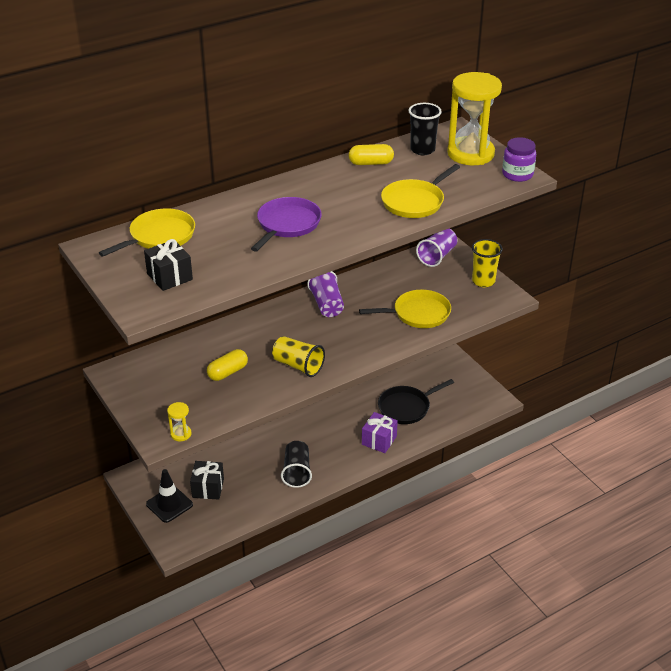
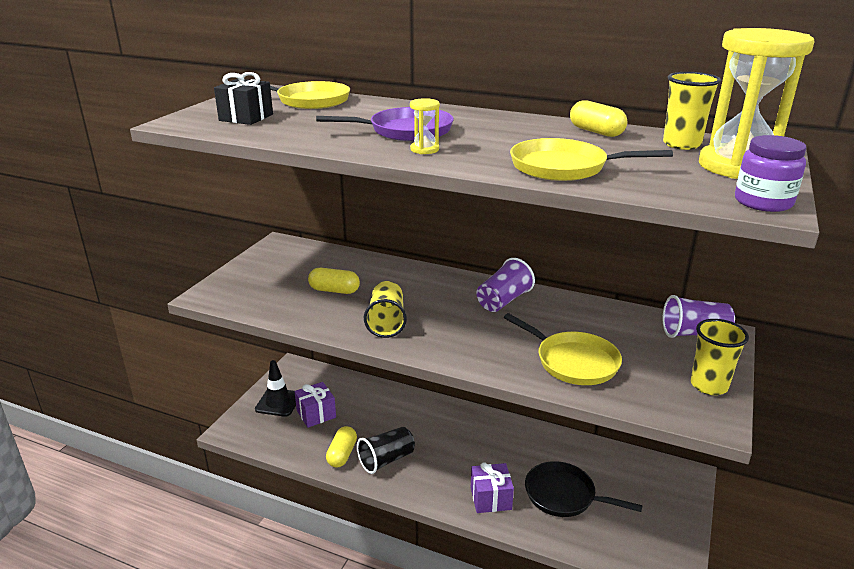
camera: 55 degrees right, 10 degrees down
(181, 434) = (222, 302): yellow hourglass -> yellow hourglass (424, 149)
(208, 488) = (316, 414): black gift -> purple gift
(268, 492) = (342, 454): none -> yellow capsule
(422, 150) = (681, 144): black cup -> yellow cup

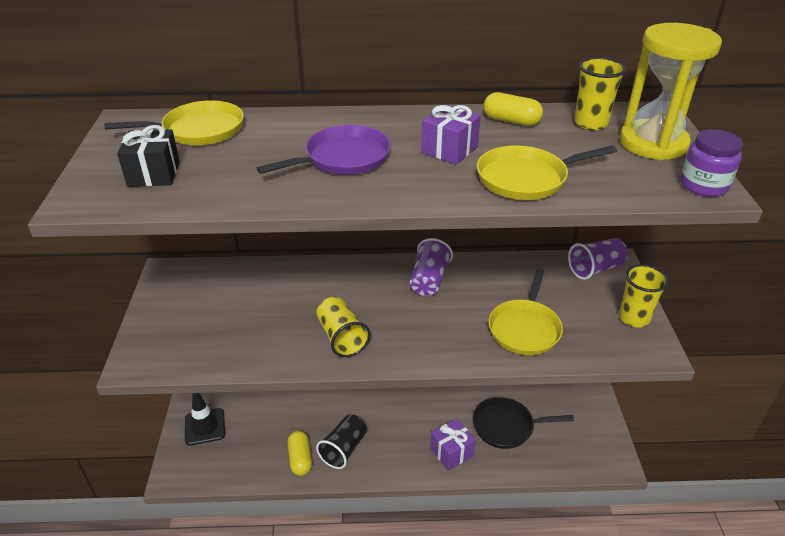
camera: 25 degrees left, 10 degrees up
(316, 414) = (250, 426): purple gift -> purple gift (449, 149)
(334, 290) = (266, 315): yellow capsule -> none
(424, 149) = (385, 183): yellow hourglass -> none
(573, 362) = (525, 329): yellow pan -> yellow pan turned 90 degrees clockwise

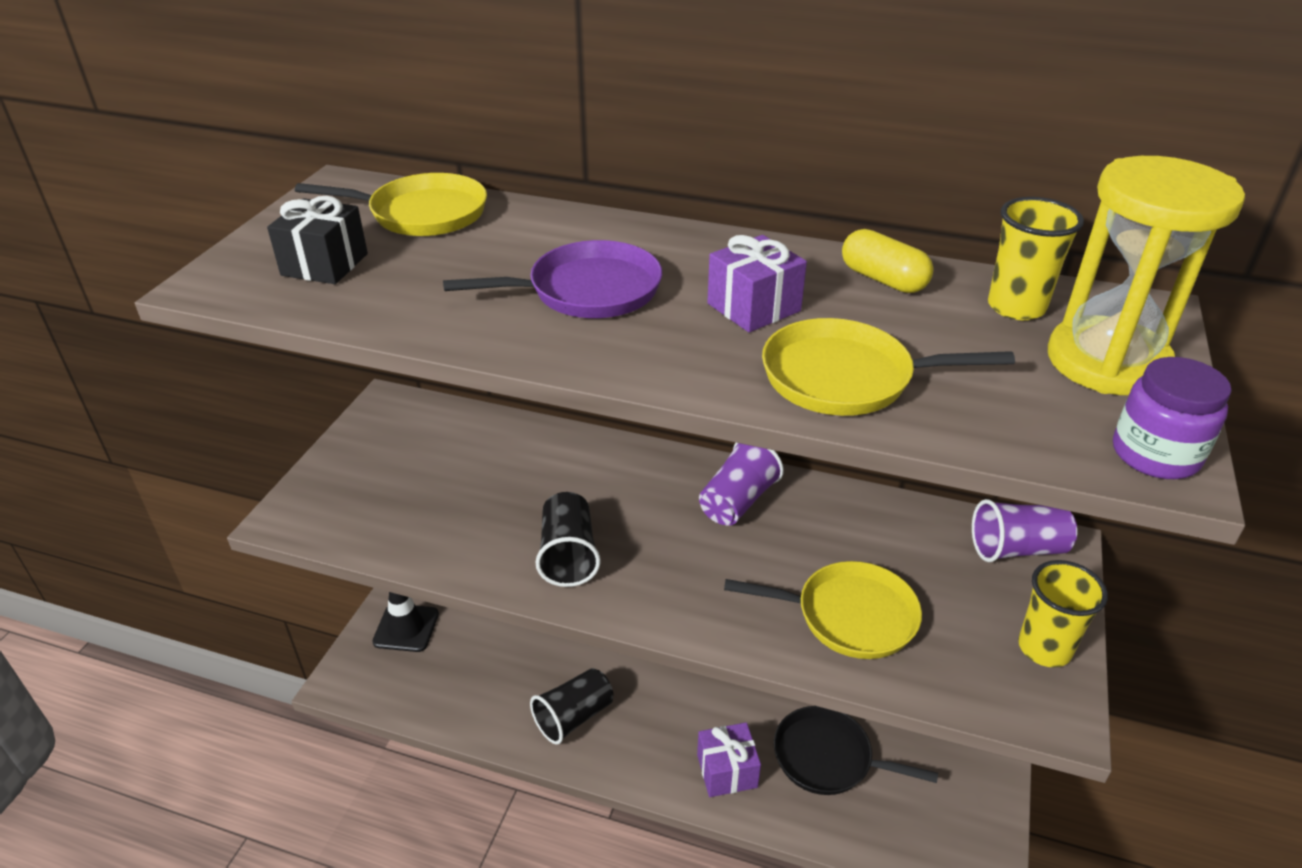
camera: 20 degrees right, 0 degrees up
(300, 459) = (509, 712): yellow capsule -> none
(341, 337) = (568, 555): yellow cup -> black cup
(525, 329) = (849, 616): yellow pan -> yellow pan turned 120 degrees counterclockwise

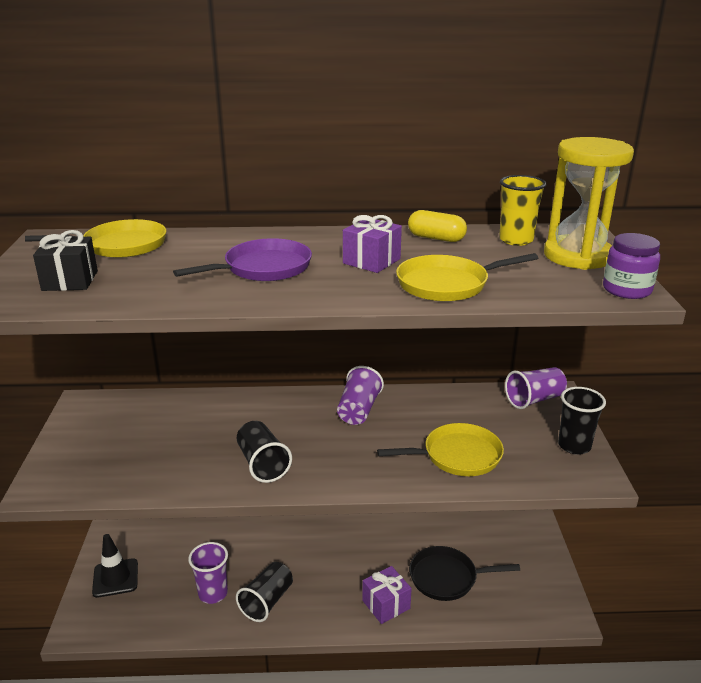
camera: 20 degrees left, 10 degrees down
(512, 684) = (213, 593): none -> purple cup
(1044, 648) = (574, 446): yellow cup -> black cup

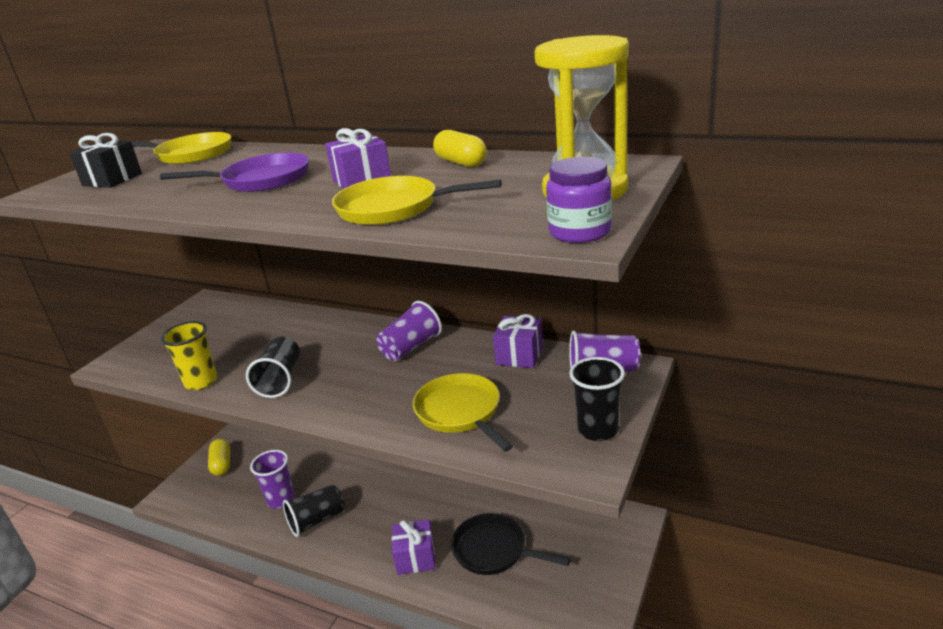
camera: 30 degrees right, 0 degrees up
(115, 578) = (222, 464): black traffic cone -> yellow capsule
(458, 456) = (460, 412): yellow pan -> yellow pan turned 135 degrees counterclockwise
(459, 400) = (519, 355): none -> purple gift
(516, 240) = (542, 169): yellow cup -> yellow cup (201, 382)

